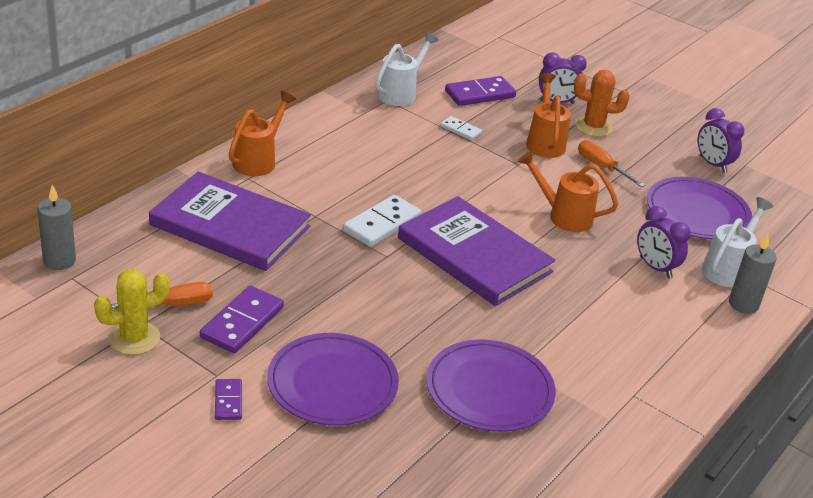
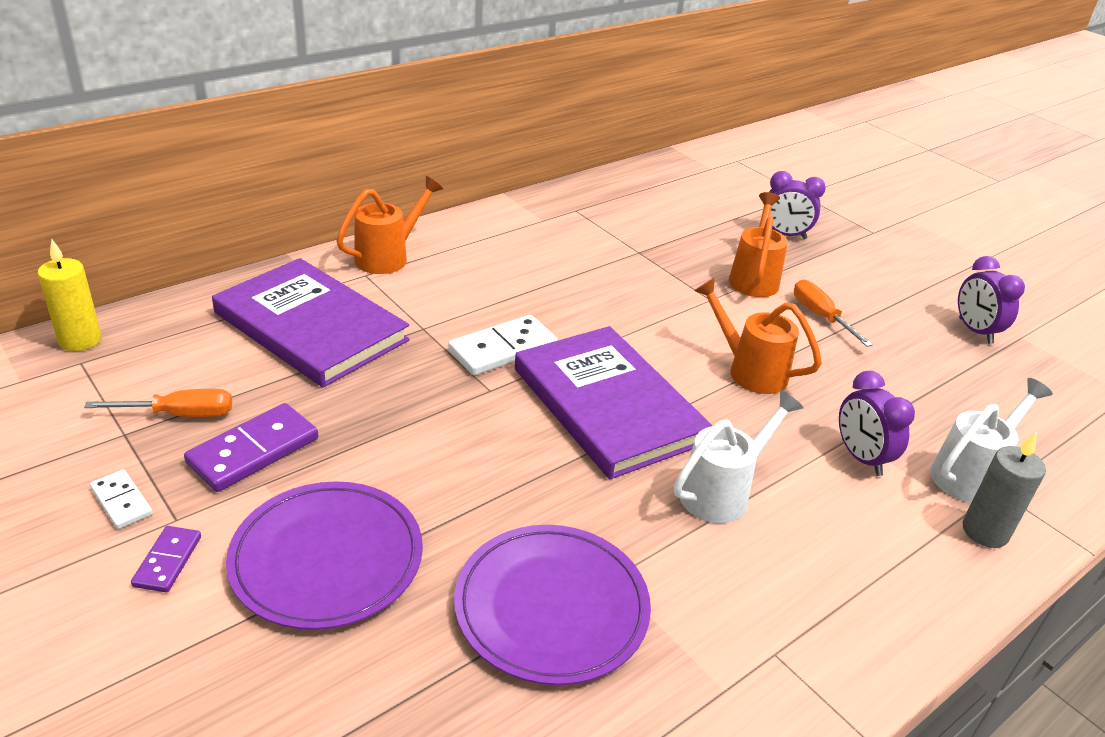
camera: 15 degrees right, 0 degrees up
(59, 261) = (80, 340): grey candle -> yellow candle
(134, 338) = (102, 451): yellow cactus -> none
(401, 93) = (595, 205): white watering can -> white watering can (722, 492)
(460, 130) = (651, 252): white domino -> white domino (122, 501)
(480, 94) = (691, 216): purple domino -> none
(593, 127) = (823, 268): orange cactus -> none
(697, 212) = (940, 390): purple plate -> none

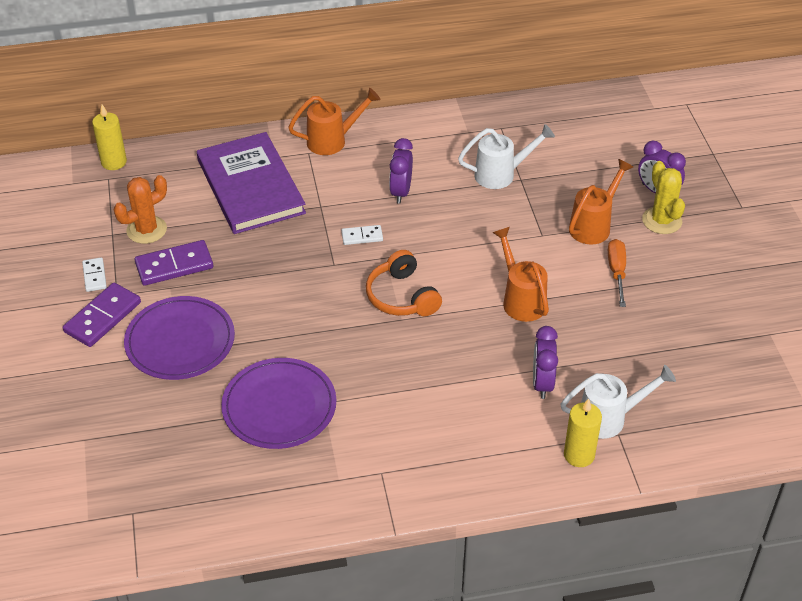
camera: 30 degrees right, 10 degrees up
(167, 561) = (102, 317): purple domino -> purple domino, size x1.78
(180, 414) = (146, 230): orange screwdriver -> orange cactus
(503, 349) = (362, 236): white domino -> white domino, size x0.56
(608, 405) = (402, 296): purple book -> orange headphones
(722, 492) = (428, 376): white watering can -> white watering can (501, 174)
(815, 259) = (662, 220): none -> yellow cactus
(975, 331) = (734, 318): purple clock -> purple clock (401, 192)
(985, 531) = (579, 455): grey candle -> yellow candle

